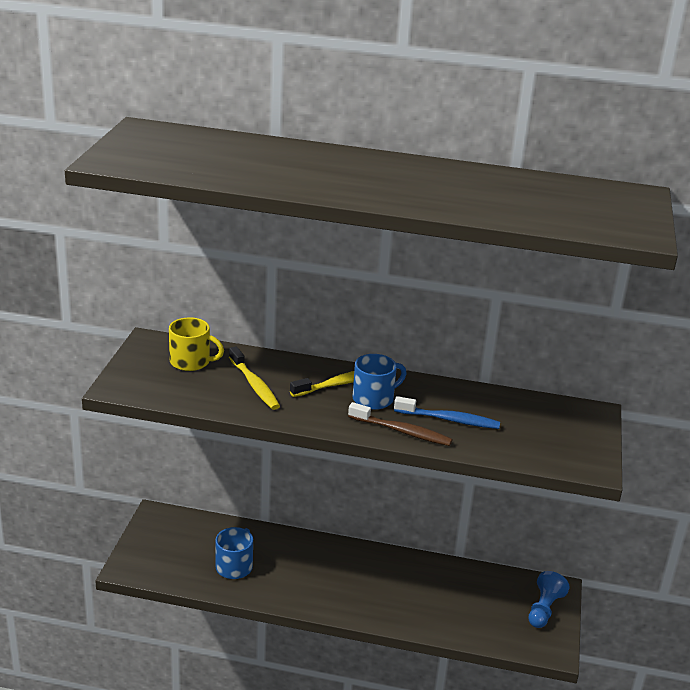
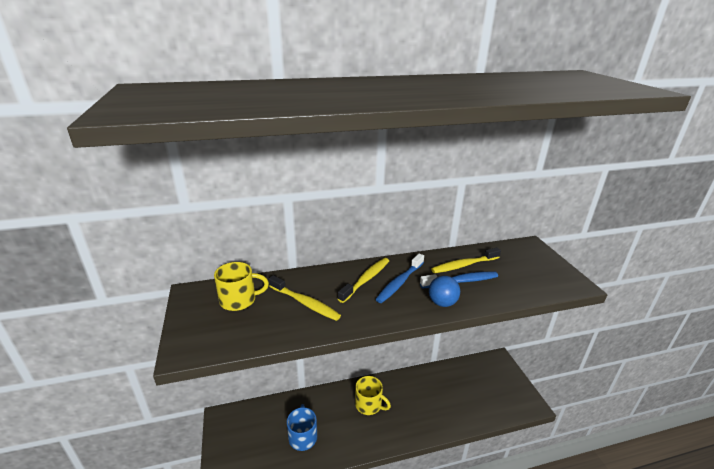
camera: 25 degrees left, 0 degrees up
(334, 567) = (369, 405): none -> yellow mug
(374, 398) = (399, 283): blue mug -> blue toothbrush
(402, 431) = (442, 303): brown toothbrush -> blue ball
(473, 405) = (463, 265): none -> yellow toothbrush
(544, 609) = (504, 377): blue pawn -> none

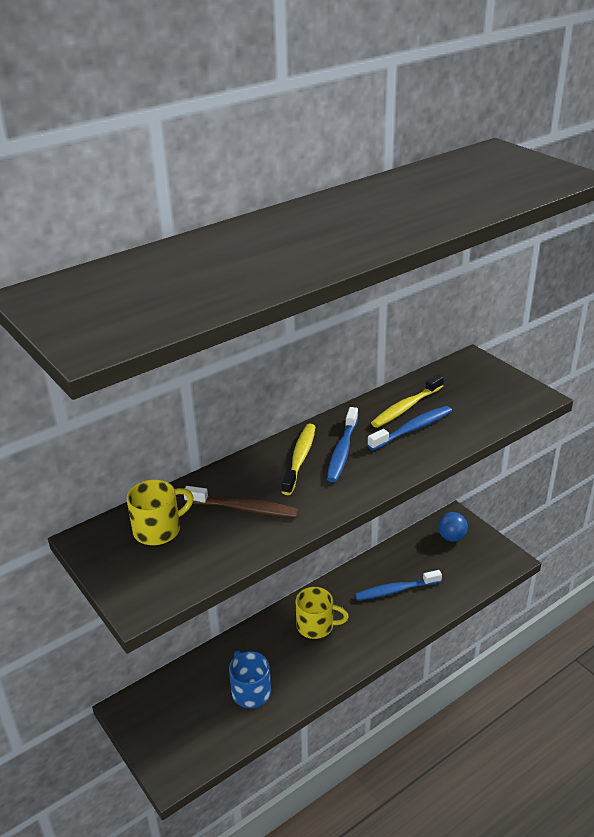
camera: 20 degrees left, 5 degrees up
(305, 303) = (244, 508): yellow toothbrush -> brown toothbrush
(435, 398) = (395, 590): none -> blue toothbrush
(442, 303) = (403, 461): blue ball -> blue ball (451, 537)

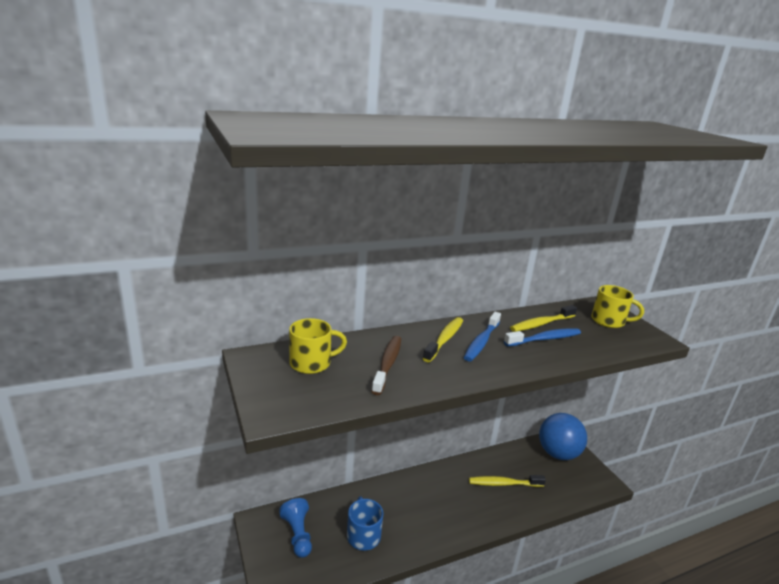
camera: 10 degrees right, 10 degrees down
(176, 710) = (297, 534): none -> blue pawn
(244, 508) = (388, 364): brown toothbrush -> brown toothbrush turned 105 degrees counterclockwise
(316, 626) = (431, 495): yellow mug -> yellow mug (609, 321)
(395, 590) = (503, 483): blue toothbrush -> yellow toothbrush
(451, 537) = (557, 453): blue ball -> blue ball, size x1.87

